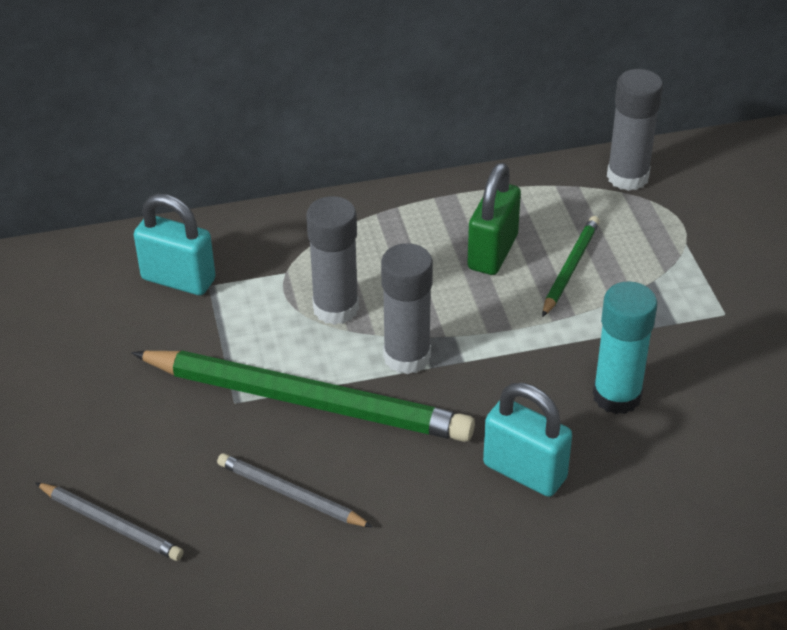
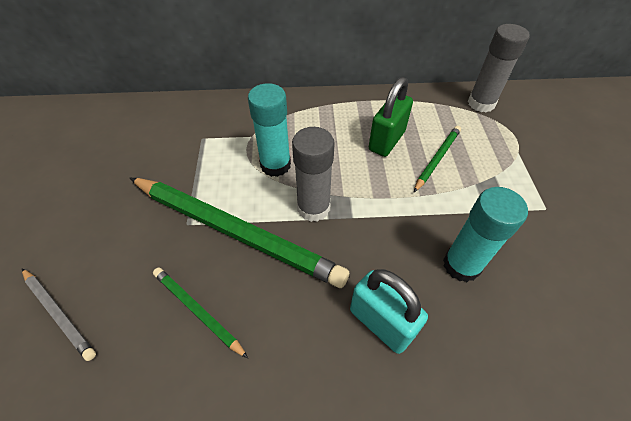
camera: 10 degrees right, 10 degrees up
(178, 279) = (184, 132): turquoise padlock -> none
(290, 494) = (197, 311): grey pencil -> green pencil
(336, 308) = (275, 165): grey glue stick -> turquoise glue stick

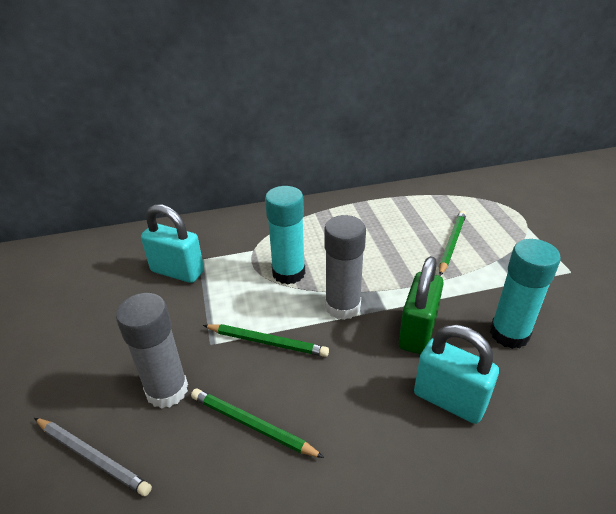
camera: 10 degrees left, 15 degrees down
(179, 147) = (177, 271): none -> turquoise padlock
(235, 232) = (267, 342): green pencil -> green pencil, size x0.47
(386, 141) = (396, 234): green padlock -> green padlock (417, 332)
(481, 103) = (477, 189): grey glue stick -> grey glue stick (167, 390)

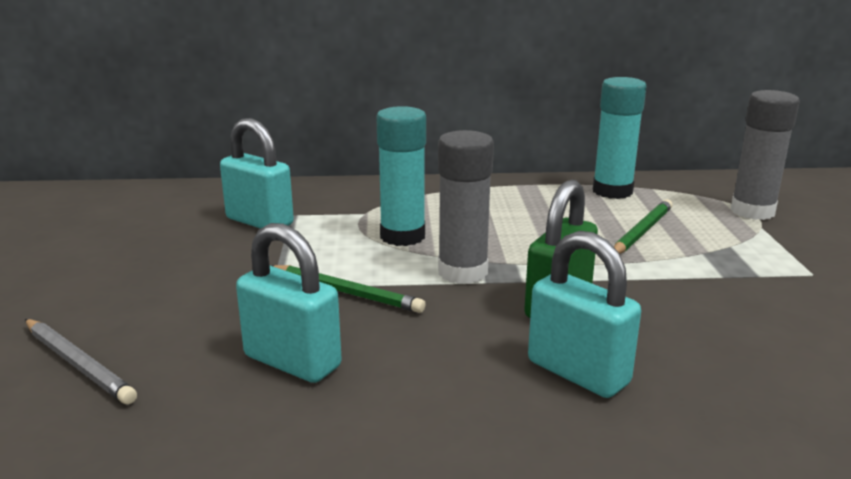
camera: 10 degrees right, 15 degrees down
(167, 390) = (198, 319): grey glue stick -> grey glue stick (752, 211)
(252, 425) = (292, 362): green pencil -> turquoise padlock
(509, 334) = (693, 321): turquoise glue stick -> turquoise glue stick (612, 191)

